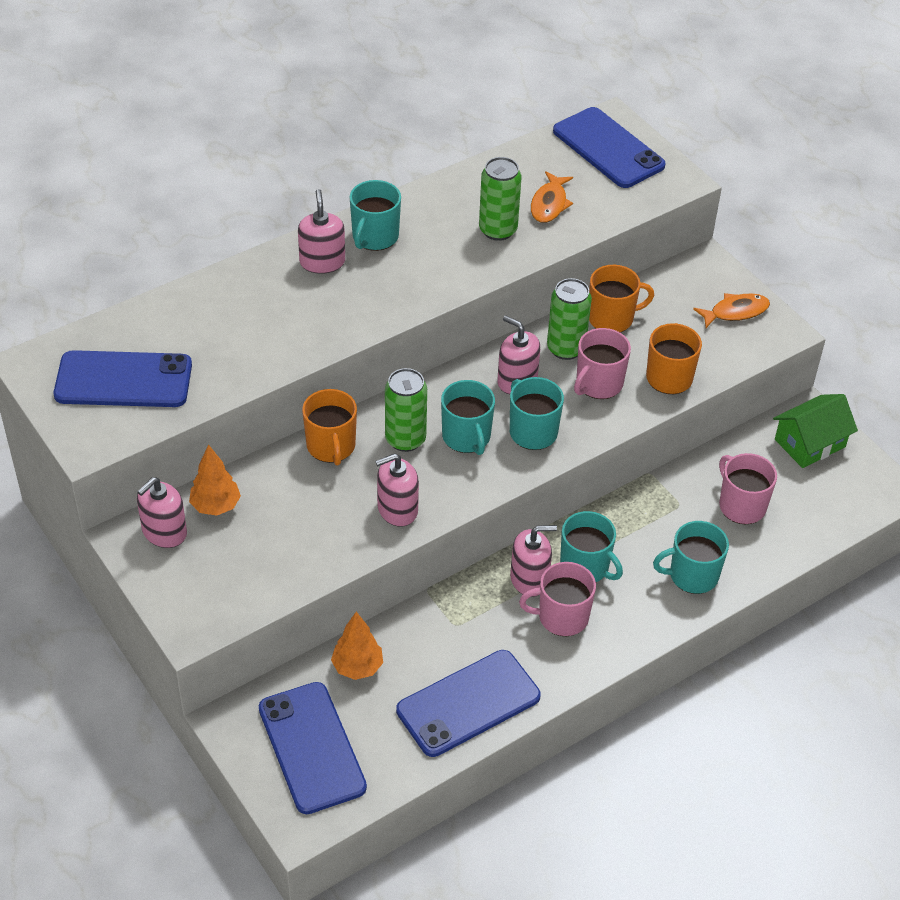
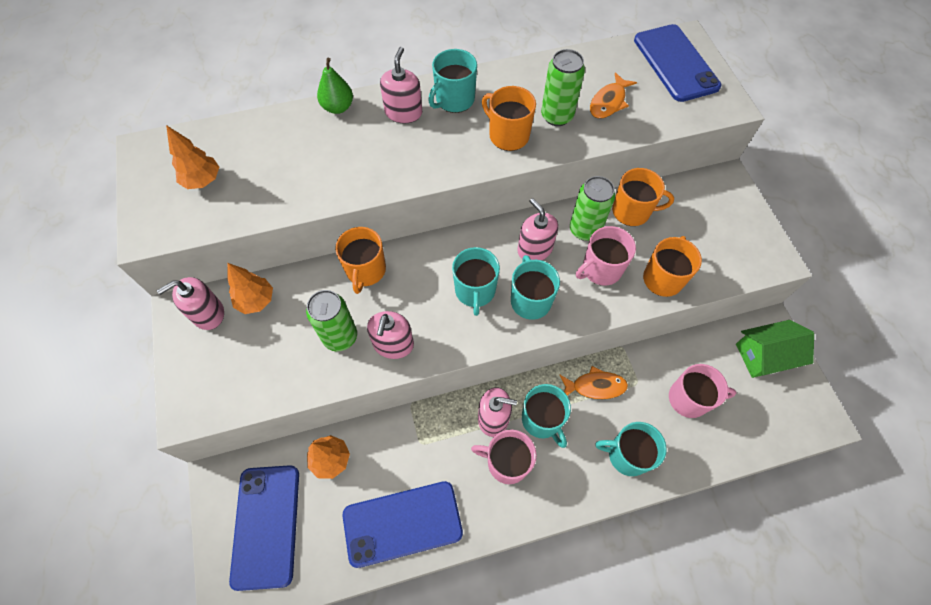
camera: 20 degrees right, 15 degrees up
(123, 380) = (203, 181): blue phone -> orange tree
(242, 272) = (338, 107): none -> green pear
(397, 509) = (393, 344): pink soap dispenser -> pink soap dispenser turned 75 degrees counterclockwise
(405, 439) = (425, 280): green can -> green can (340, 337)
(452, 261) = (508, 135): none -> orange mug
(735, 312) = (739, 231): orange fish -> orange fish (595, 386)
(741, 505) = (689, 399): pink mug -> pink mug turned 105 degrees clockwise

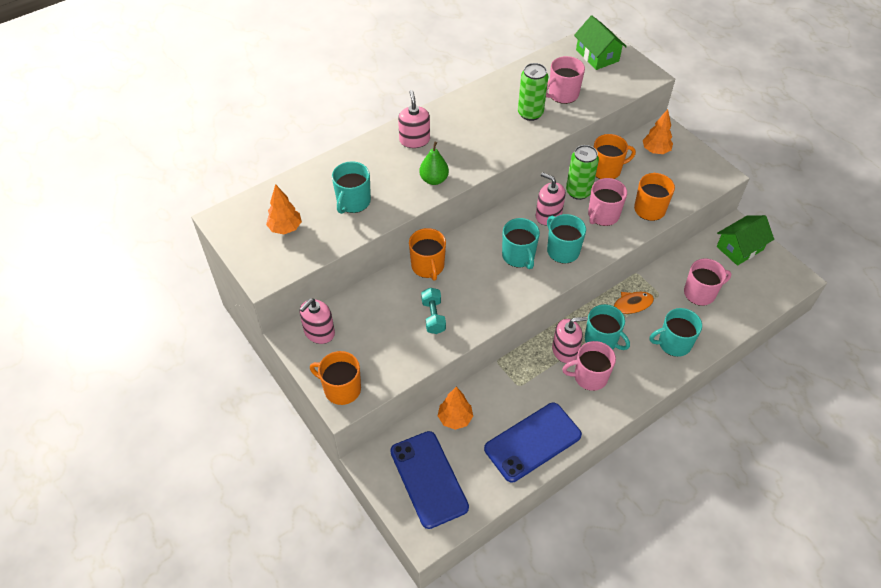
camera: 20 degrees left, 10 degrees down
(256, 301) = (353, 312): orange tree -> orange tree (655, 151)
(338, 107) = (361, 149): green pear -> green pear (434, 179)
(340, 337) = (433, 316): green can -> turquoise dumbbell
(393, 344) = (476, 309): pink soap dispenser -> none
(454, 100) = (448, 121): turquoise mug -> turquoise mug (353, 202)
(508, 135) = (501, 135): orange mug -> orange mug (341, 389)
(609, 102) = (562, 94): orange fish -> pink mug
(675, 63) = (597, 55): blue phone -> green house

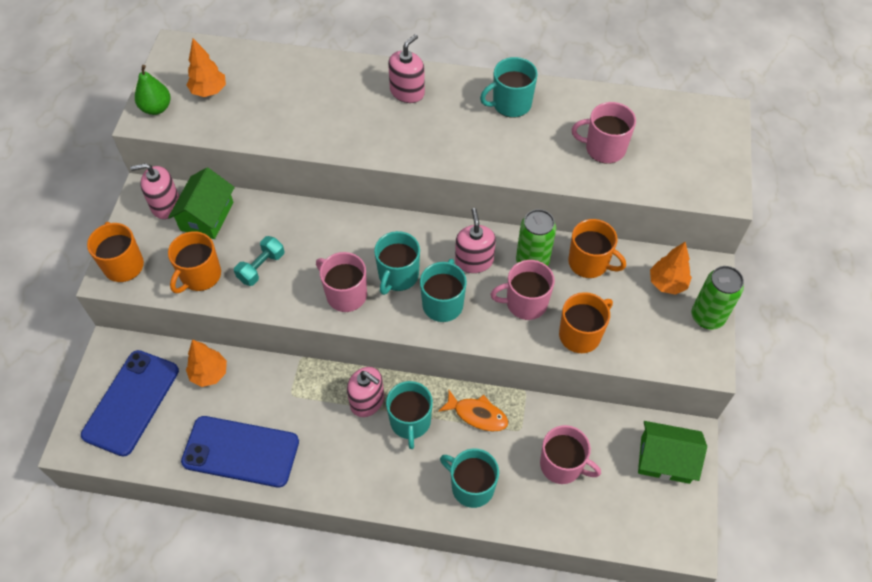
camera: 45 degrees right, 5 degrees up
(353, 202) = (286, 109): turquoise mug -> turquoise mug (511, 104)
(428, 266) = (312, 221): orange mug -> orange mug (200, 276)
(434, 179) = (375, 140): green pear -> green pear (156, 108)
(530, 113) = (545, 144): green can -> green can (707, 317)
(589, 376) = (357, 443): pink mug -> pink mug (345, 294)
(597, 55) = (696, 134): green house -> green house (207, 216)

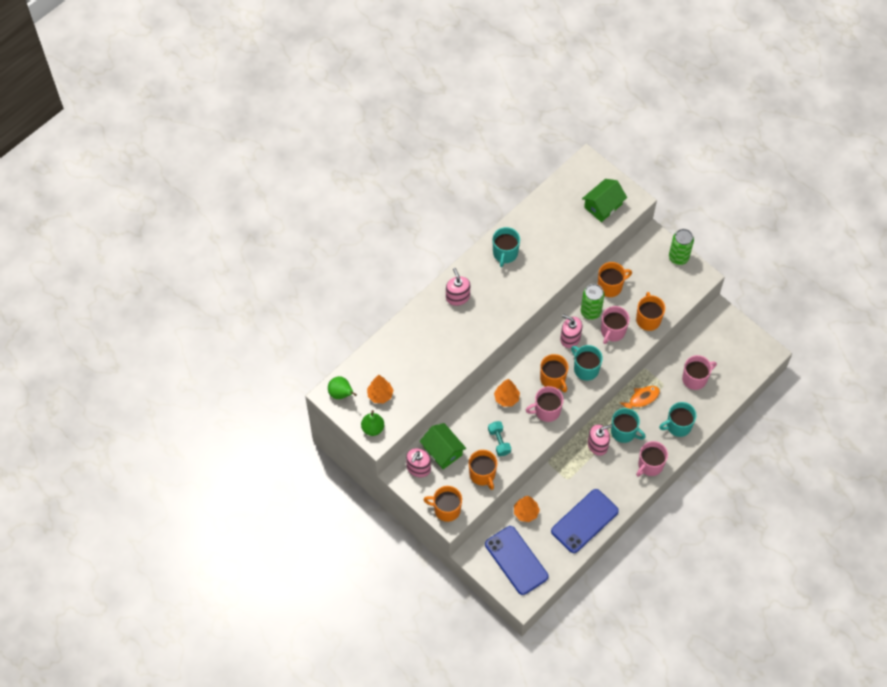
camera: 55 degrees left, 5 degrees up
(185, 57) = (341, 394): none -> green pear
(398, 276) = (553, 379): turquoise mug -> orange mug
(604, 148) = (567, 231): pink mug -> pink mug (650, 465)
(665, 459) = (723, 332): green house -> green house (603, 206)
(667, 284) = (648, 261): orange tree -> orange tree (506, 398)

